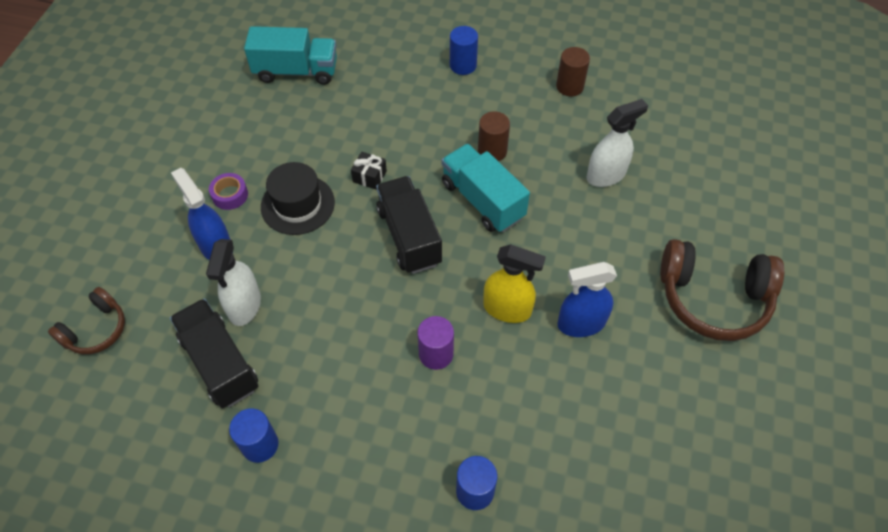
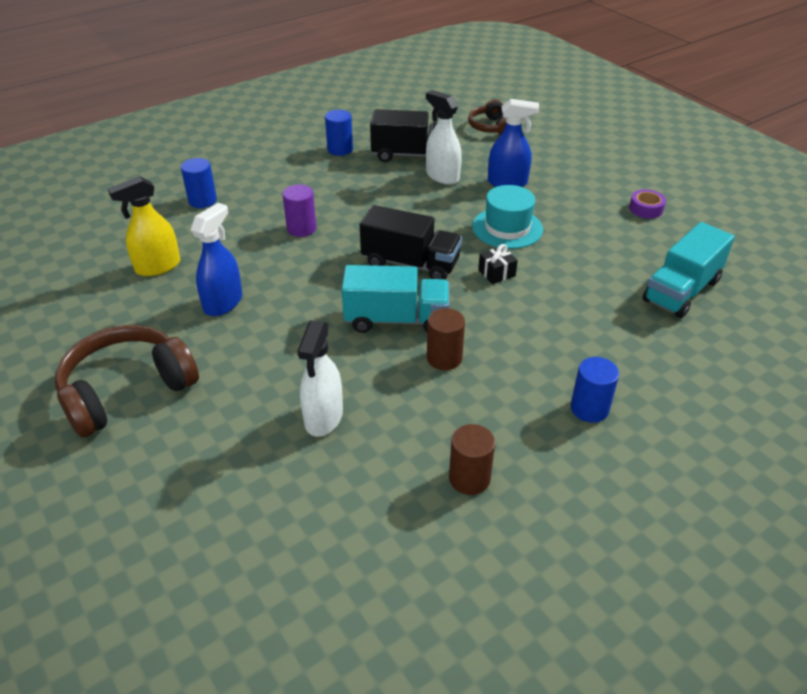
camera: 130 degrees right, 15 degrees down
(230, 195) = (552, 204): purple tape -> purple tape (646, 209)
(297, 204) = (507, 228): black hat -> turquoise hat
(507, 309) = (286, 275): yellow spray bottle -> yellow spray bottle (158, 267)

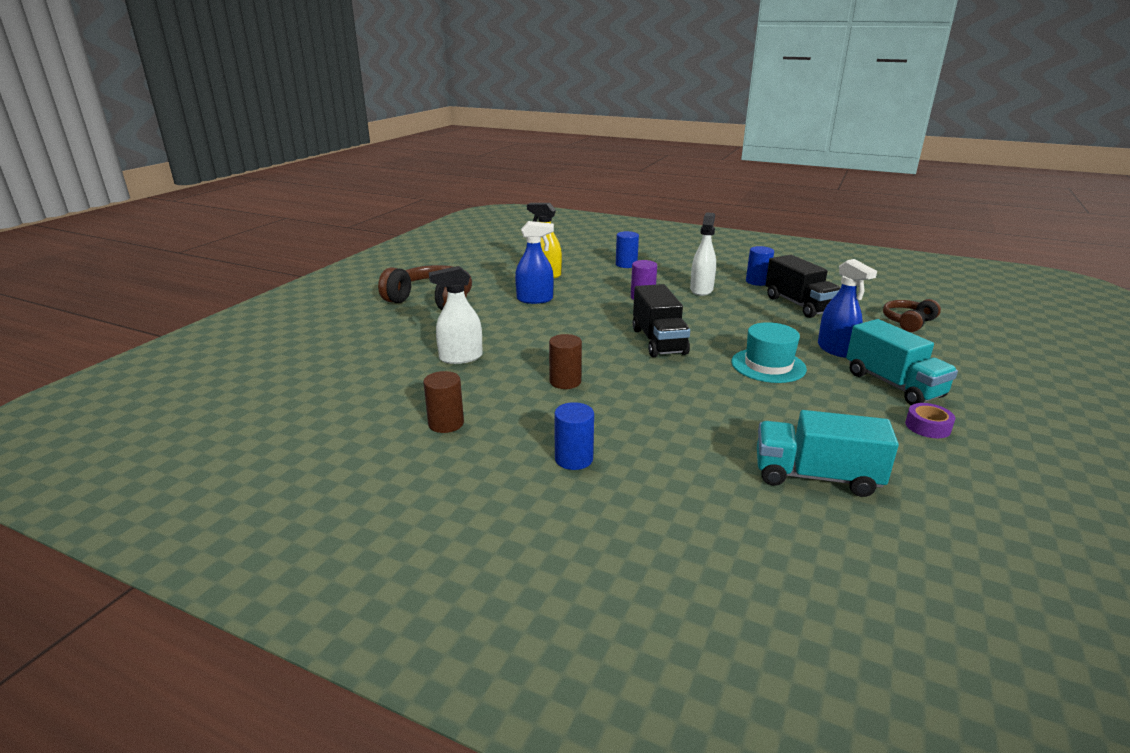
camera: 60 degrees right, 15 degrees down
(396, 319) = (587, 353): turquoise truck -> turquoise truck (893, 384)
(442, 176) = (793, 323): white spray bottle -> white spray bottle (701, 290)
(496, 273) = (698, 376): black gift -> none

